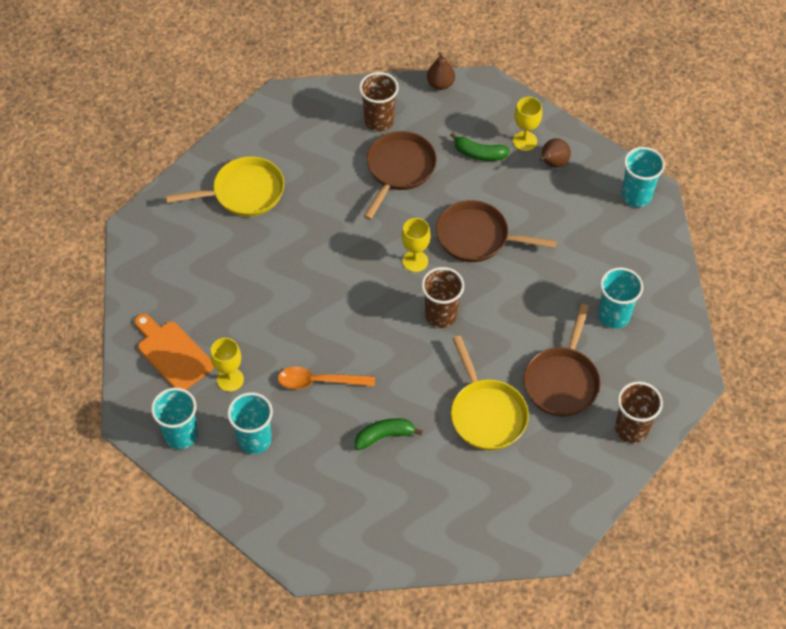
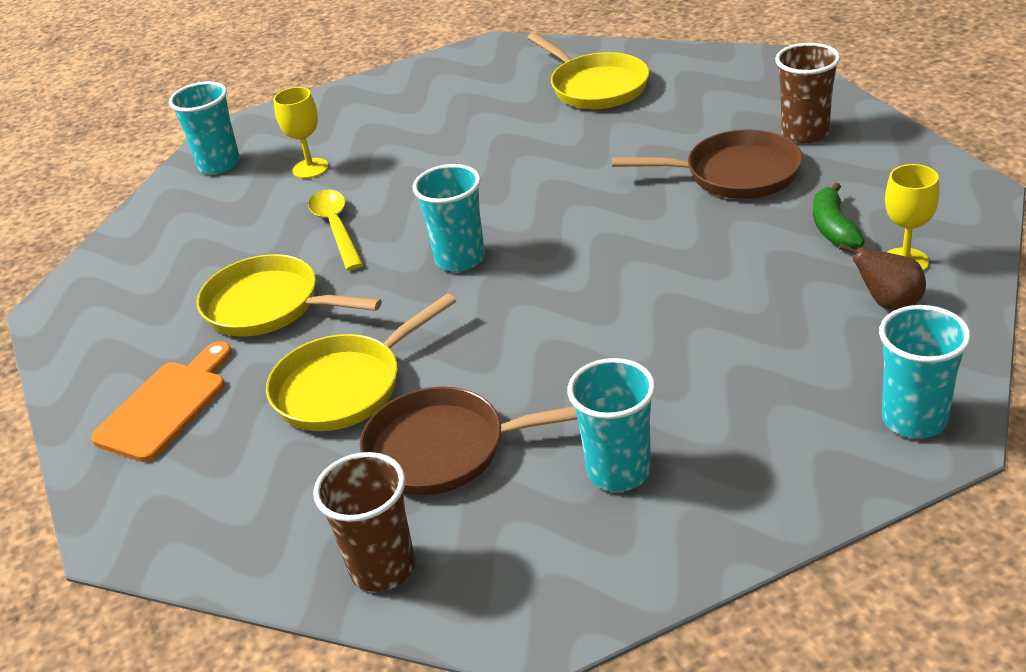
camera: 75 degrees right, 20 degrees down
(172, 353) = (330, 123): orange cutting board -> orange cutting board (166, 406)
(254, 440) = (229, 212): turquoise cup -> turquoise cup (460, 259)
(319, 381) = (336, 228): orange spoon -> yellow spoon
(384, 436) = (269, 306): green banana -> yellow pan
(415, 261) = (583, 237): yellow goblet -> none
(440, 84) = (929, 156): brown pear -> none
(441, 315) = (502, 289): brown cup -> none
(477, 237) = (671, 276): brown pan -> none

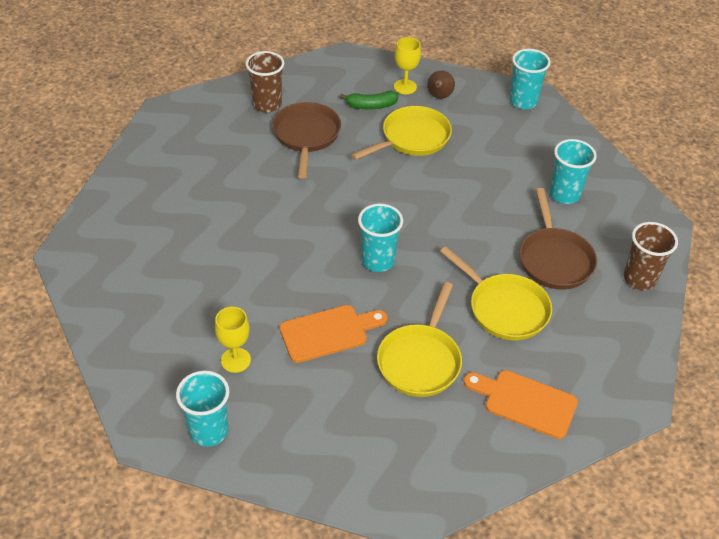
camera: 100 degrees left, 10 degrees up
(336, 228) = (328, 332): yellow spoon -> orange cutting board
(595, 86) = (166, 193): yellow pan -> yellow pan (412, 138)

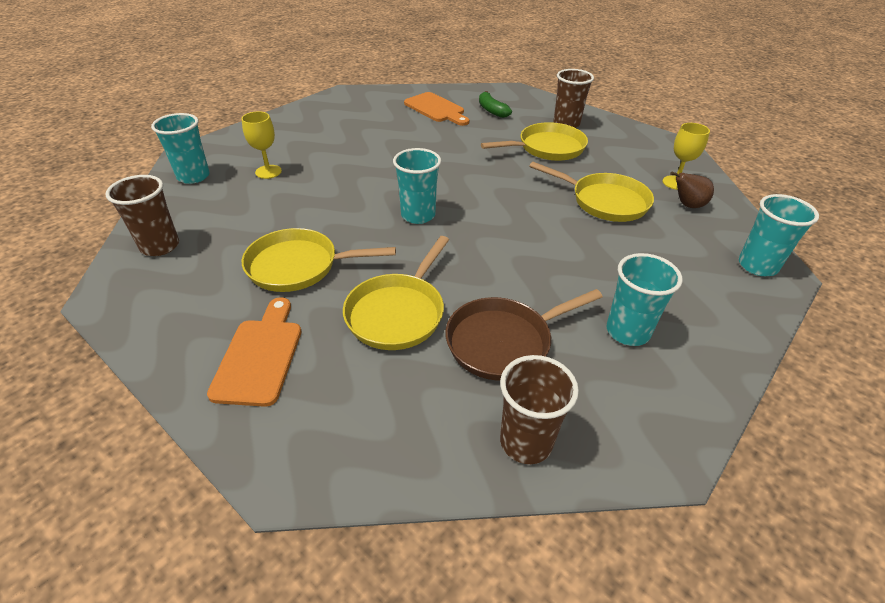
camera: 70 degrees right, 5 degrees down
(306, 136) = (547, 148): brown pan -> yellow pan
(328, 332) = (315, 207): orange cutting board -> orange cutting board (436, 109)
(342, 466) = (160, 246): none -> brown cup
(371, 106) = (624, 170): green banana -> green banana (492, 110)

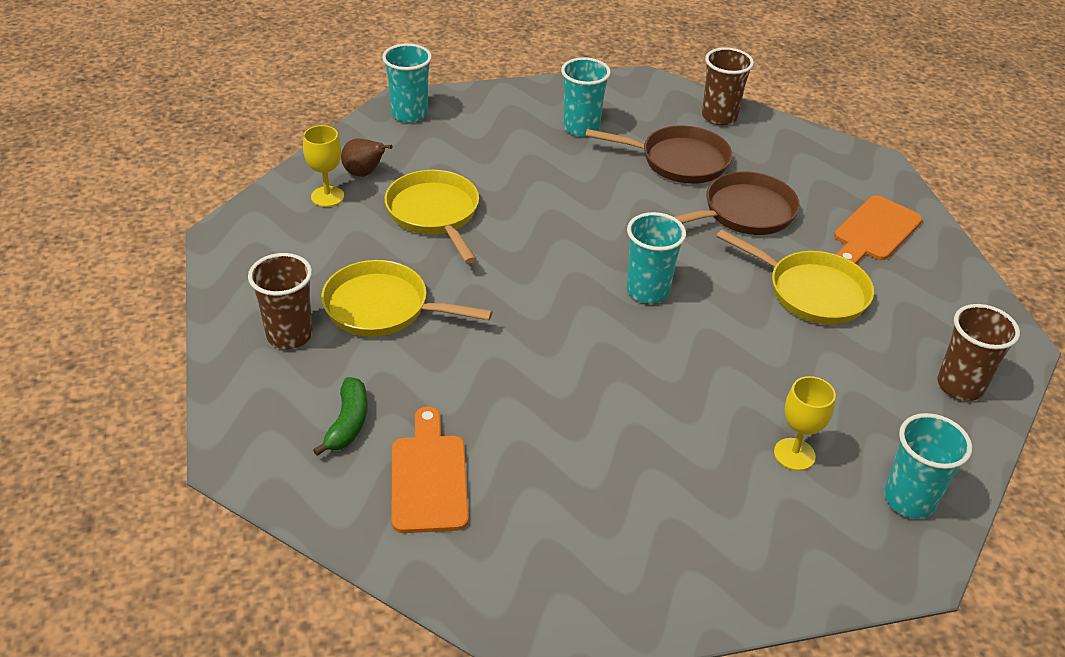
camera: 145 degrees left, 0 degrees up
(398, 312) = (743, 213): yellow pan -> brown pan

